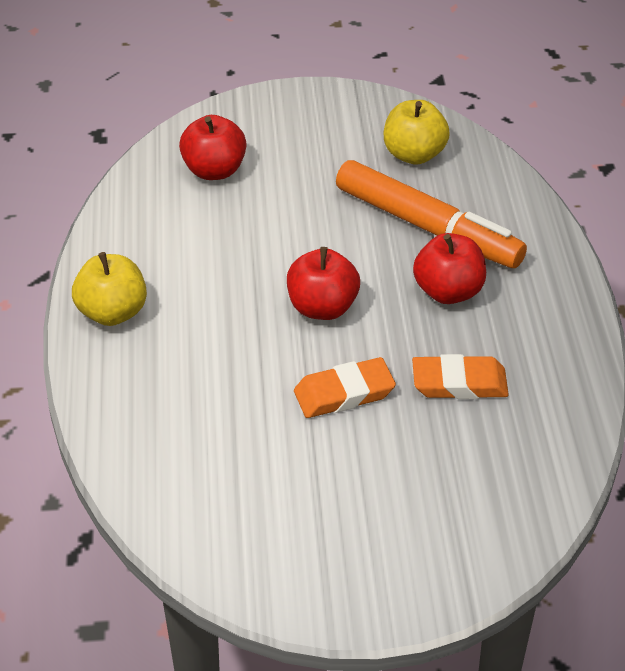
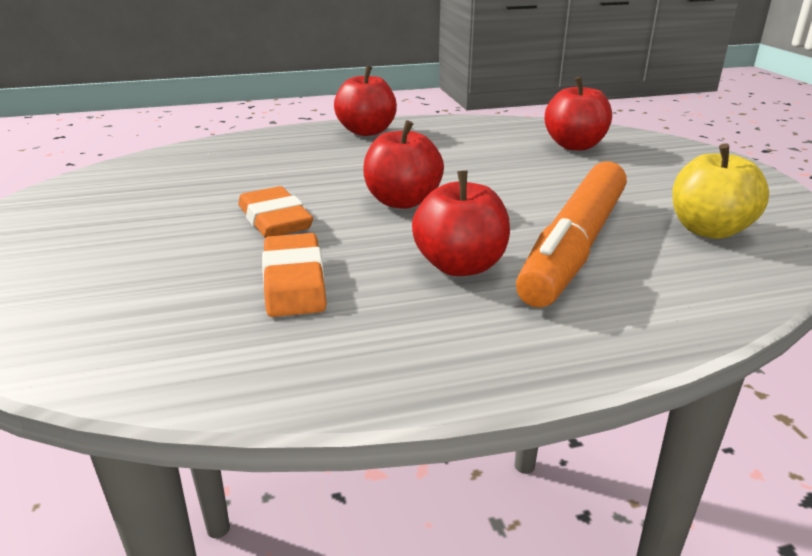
camera: 80 degrees right, 15 degrees down
(112, 312) = (366, 131): yellow apple -> red apple

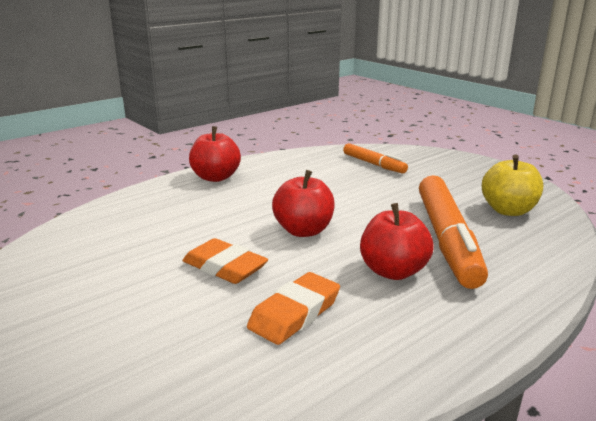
camera: 25 degrees left, 5 degrees down
(294, 282) = (295, 313): orange eraser -> orange eraser turned 75 degrees clockwise
(574, 145) = (374, 164): red apple -> orange marker

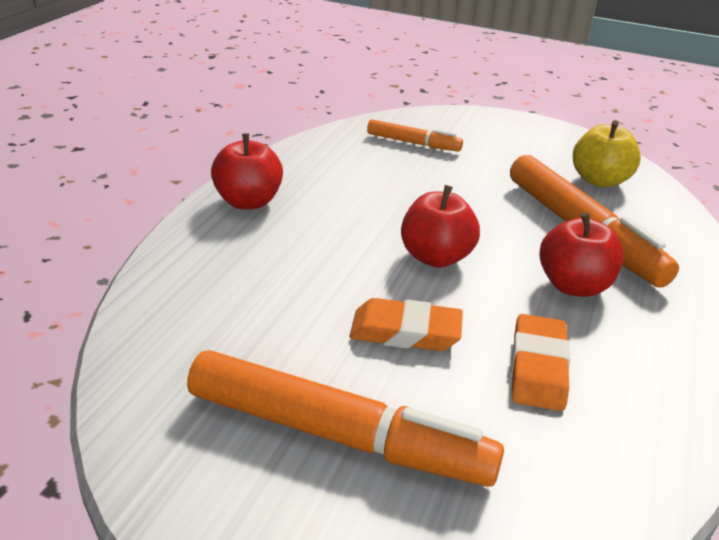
camera: 30 degrees left, 10 degrees up
(106, 310) = (338, 435): none -> orange marker

